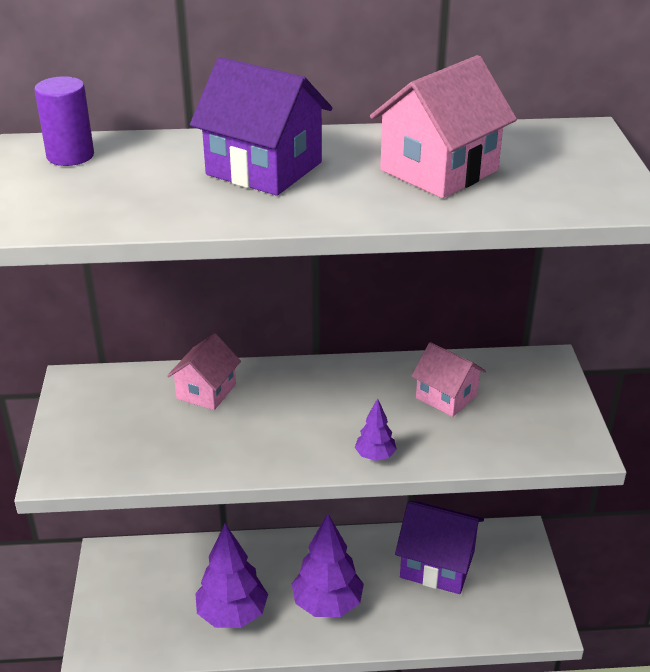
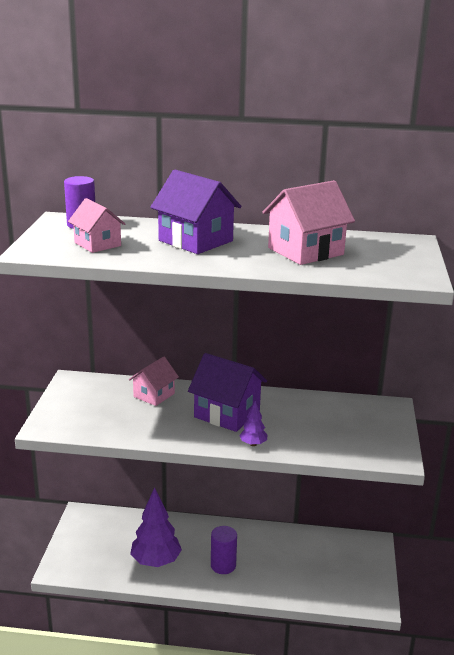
camera: 10 degrees right, 10 degrees down
(327, 604) = (223, 565): purple tree -> purple cylinder
(437, 564) = (308, 552): purple house -> purple house (227, 413)
(446, 397) = (313, 417): pink house -> pink house (97, 244)

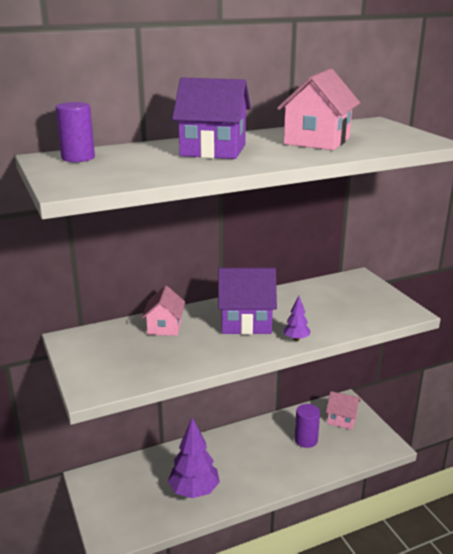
camera: 30 degrees left, 0 degrees up
(97, 244) = (126, 169): pink house -> pink house (342, 419)
(223, 565) = (253, 468): purple cylinder -> purple cylinder (306, 440)

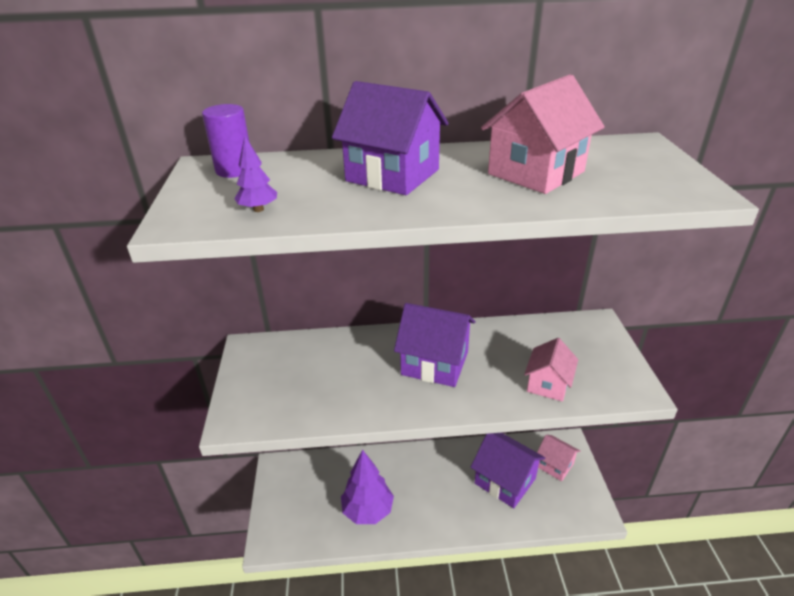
camera: 20 degrees right, 10 degrees up
(164, 327) = (346, 352): pink house -> pink house (548, 384)
(296, 339) = (480, 401): purple tree -> purple tree (258, 209)
(306, 440) = (505, 481): purple cylinder -> purple house

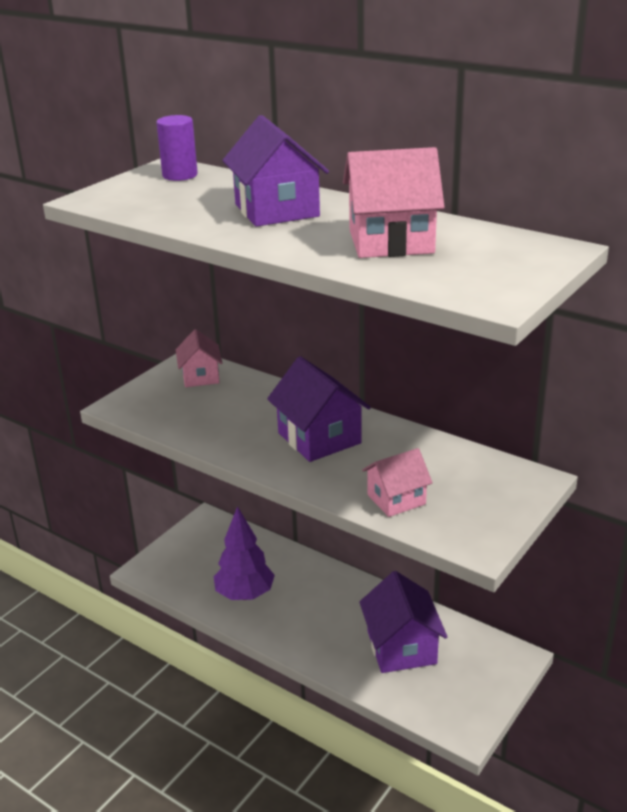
camera: 40 degrees right, 5 degrees down
(258, 209) = (145, 205): purple tree -> none
(555, 465) = (474, 666): pink house -> pink house (200, 377)

